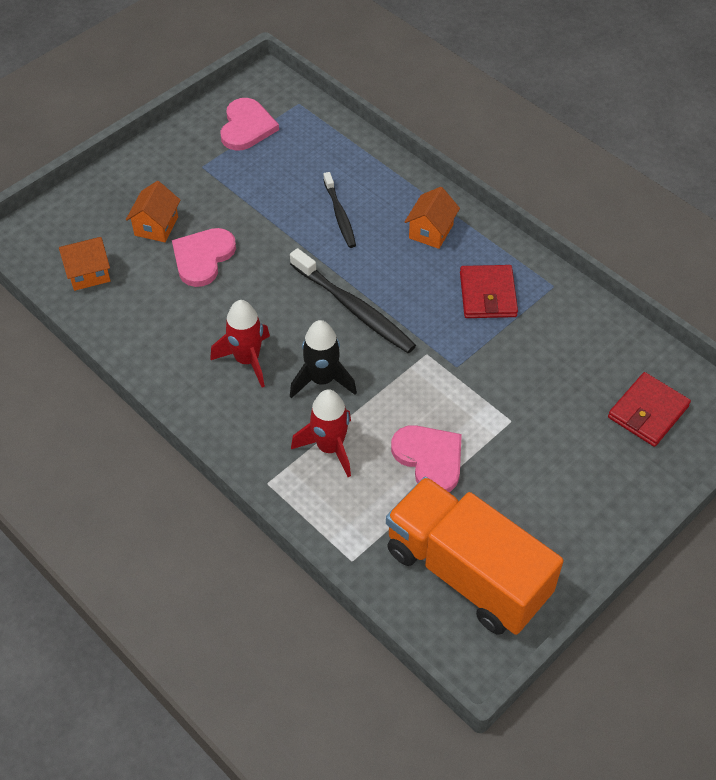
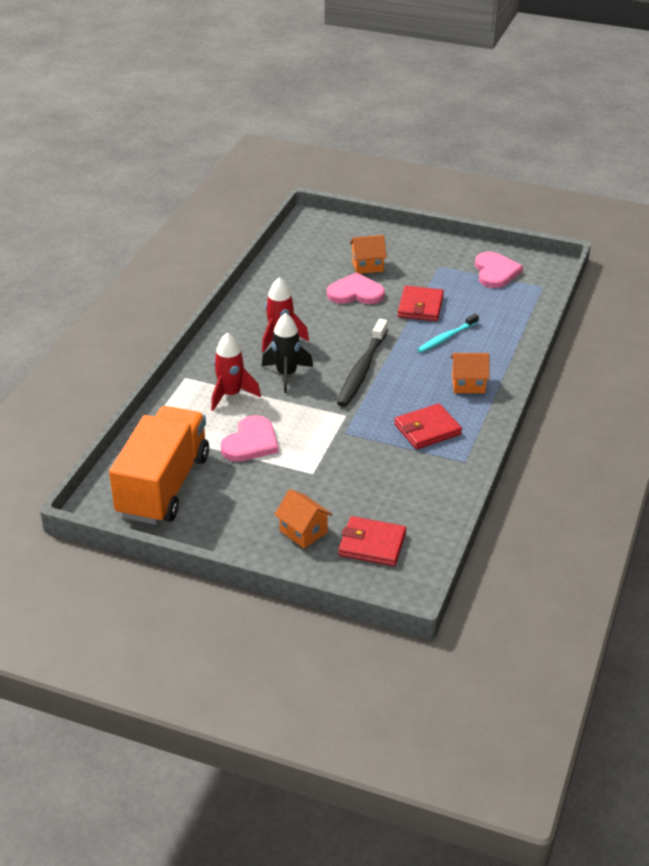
camera: 65 degrees right, 15 degrees down
(88, 274) = (305, 254): orange house -> orange house (303, 531)
(246, 127) = (495, 272): pink heart -> pink heart turned 75 degrees counterclockwise
(268, 213) = (420, 306): none -> red wallet
(339, 215) = (446, 338): black toothbrush -> turquoise toothbrush

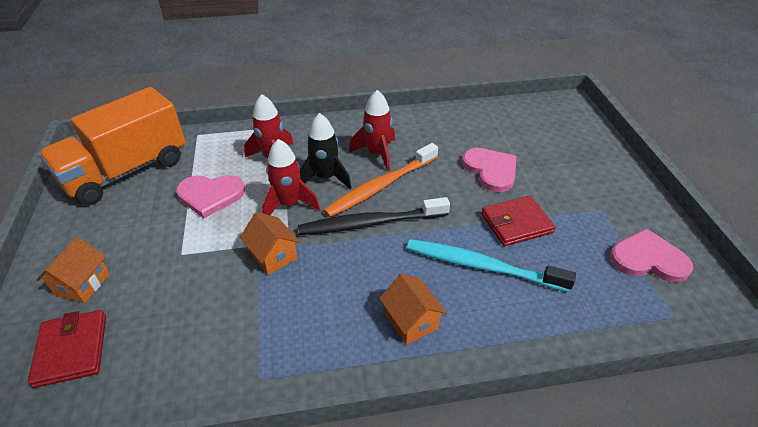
camera: 60 degrees right, 5 degrees up
(163, 486) = (126, 171): orange truck -> orange truck turned 150 degrees clockwise
(303, 403) = (289, 204): none -> red rocket
(324, 351) = (381, 186): none -> orange toothbrush
(367, 266) = (542, 161): orange house -> orange house (273, 256)
(427, 429) = (301, 317): red wallet -> none
(446, 338) = (482, 266): turquoise toothbrush -> turquoise toothbrush, size x1.61
(495, 272) = (648, 259): pink heart -> pink heart turned 135 degrees counterclockwise

